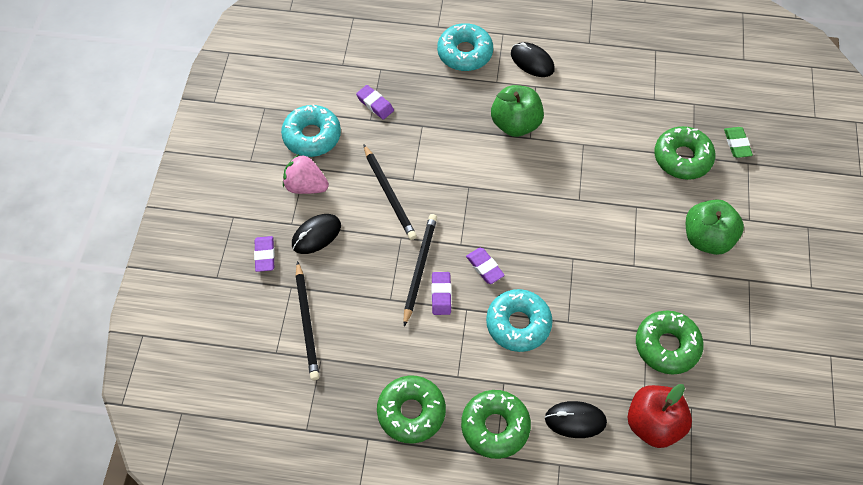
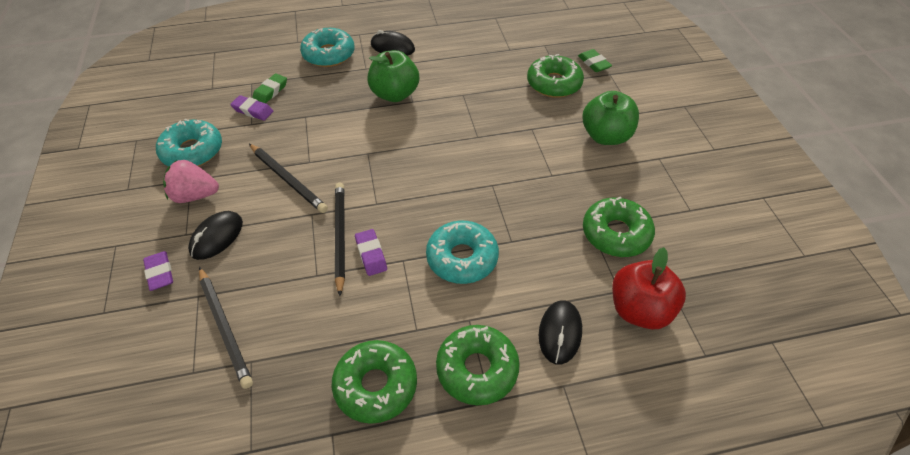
camera: 20 degrees left, 10 degrees down
(396, 85) = (270, 91): none -> green eraser
(484, 267) = (408, 217): purple eraser -> none
(575, 420) = (560, 333): black mouse -> black mouse turned 60 degrees counterclockwise

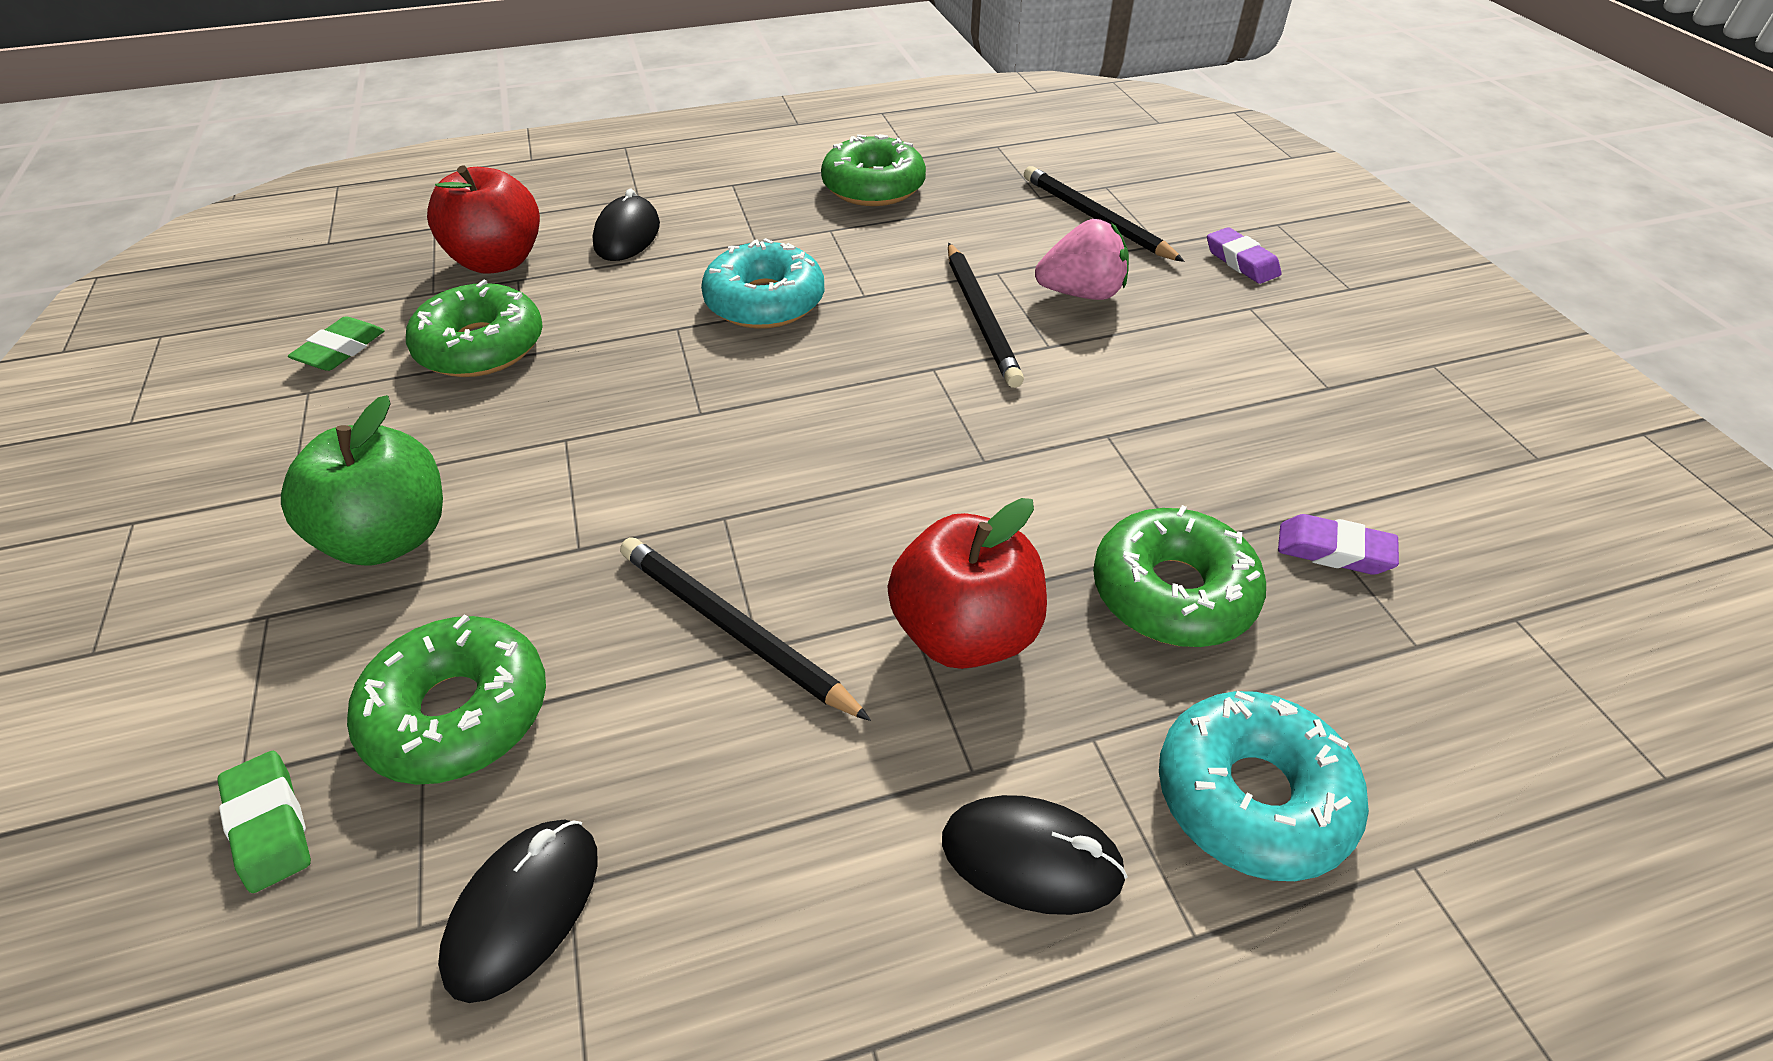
camera: 175 degrees right, 5 degrees down
(192, 151) = (1382, 440): turquoise donut -> none
(195, 195) = (1291, 361): pink strawberry -> pink strawberry (1081, 293)
(217, 237) = (1193, 306): black mouse -> black mouse (524, 909)
(270, 91) = (1334, 617): green eraser -> green eraser (341, 350)
(288, 179) = (1129, 397): black pencil -> black pencil (734, 629)
(371, 254) = (918, 298): purple eraser -> none
(395, 94) = (964, 633): green apple -> red apple
(477, 369) = (746, 203): green donut -> green donut (1172, 592)

